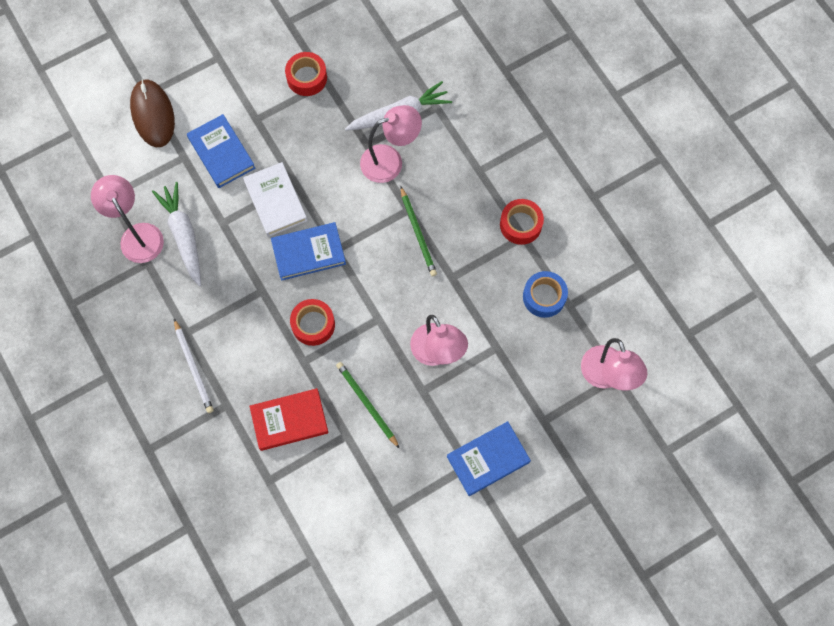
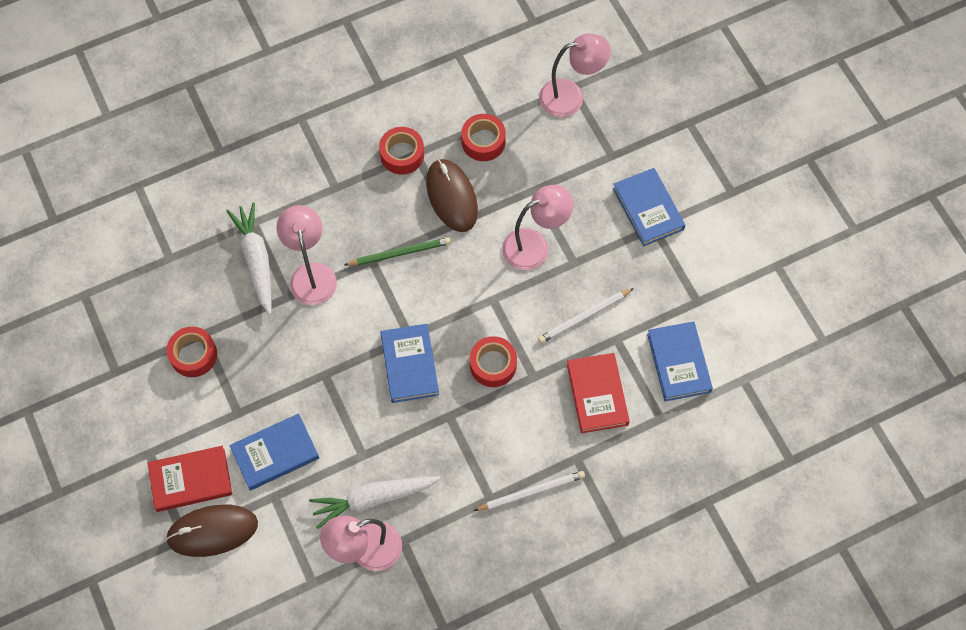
camera: 85 degrees left, 5 degrees down
(196, 92) = (191, 480): none -> red book
(275, 201) = (343, 396): white book -> none
(326, 496) = (678, 363): none -> blue book
(367, 404) = (584, 317): green pencil -> white pencil
(481, 273) = (452, 197): none -> brown mouse
(544, 297) = (483, 141): blue tape -> red tape

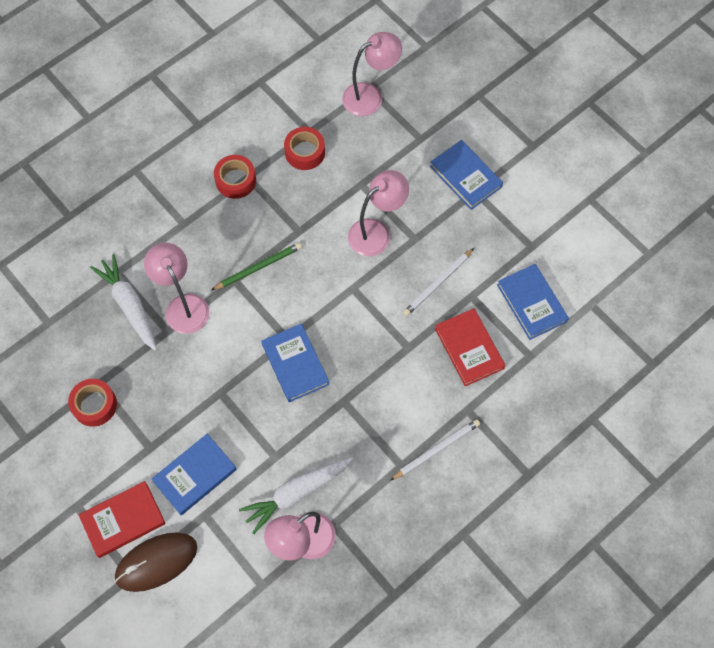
camera: 15 degrees left, 0 degrees up
(452, 197) = (290, 207): brown mouse -> none
(493, 365) = (369, 345): red tape -> none

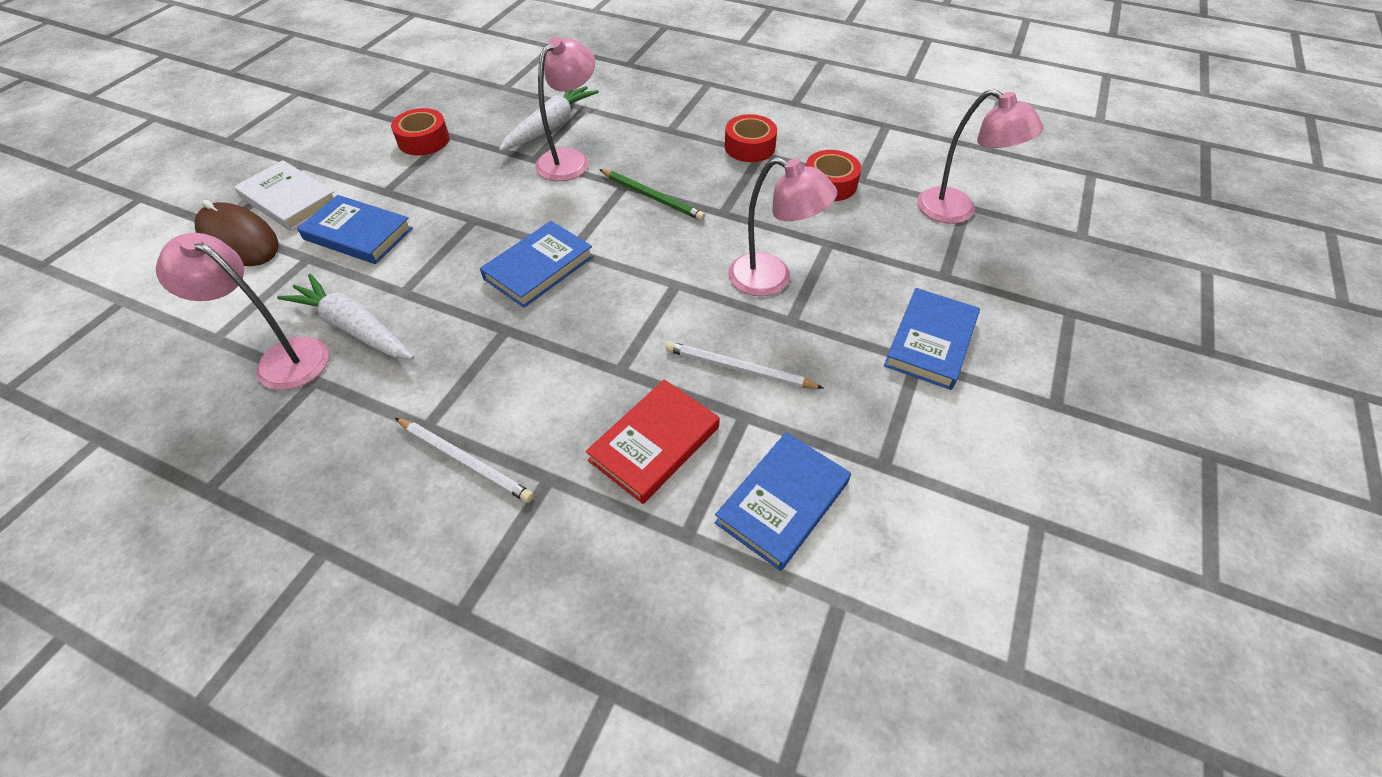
camera: 65 degrees right, 15 degrees down
(123, 520) = (289, 200): red book -> white book

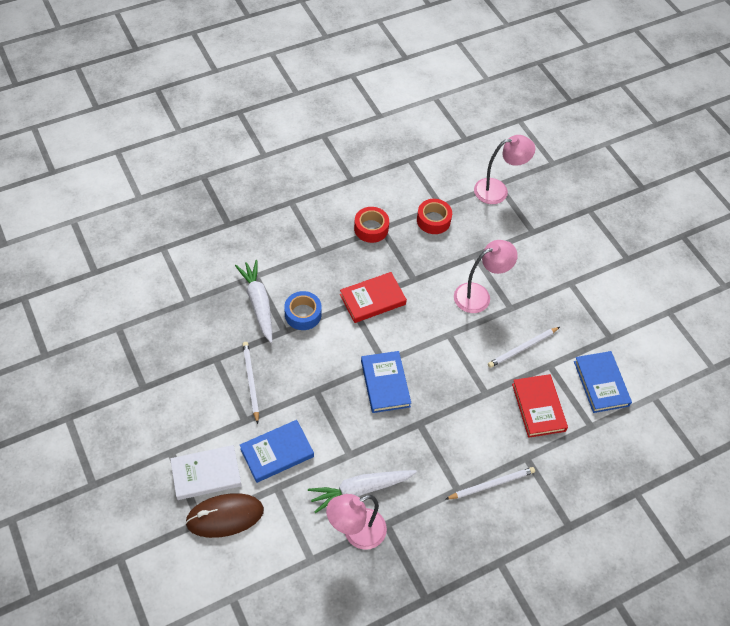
camera: 55 degrees left, 5 degrees up
(424, 140) = (208, 375): red tape -> none
(441, 170) = (251, 382): none -> white pencil
(570, 160) = (303, 314): pink lamp -> blue tape
(652, 197) = (372, 299): green pencil -> red book
(930, 342) = (564, 270): blue book -> none

